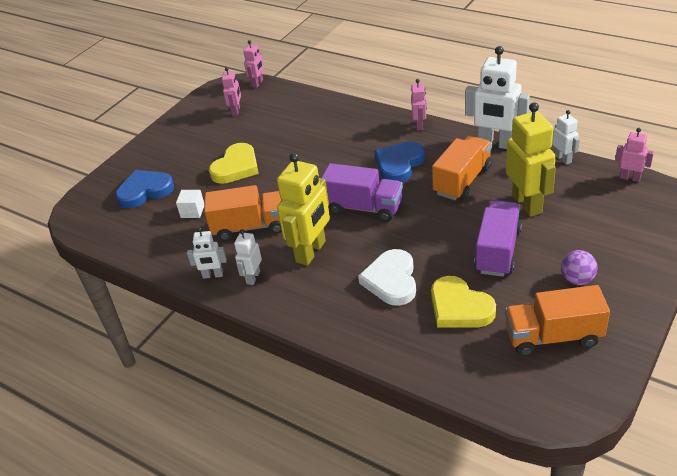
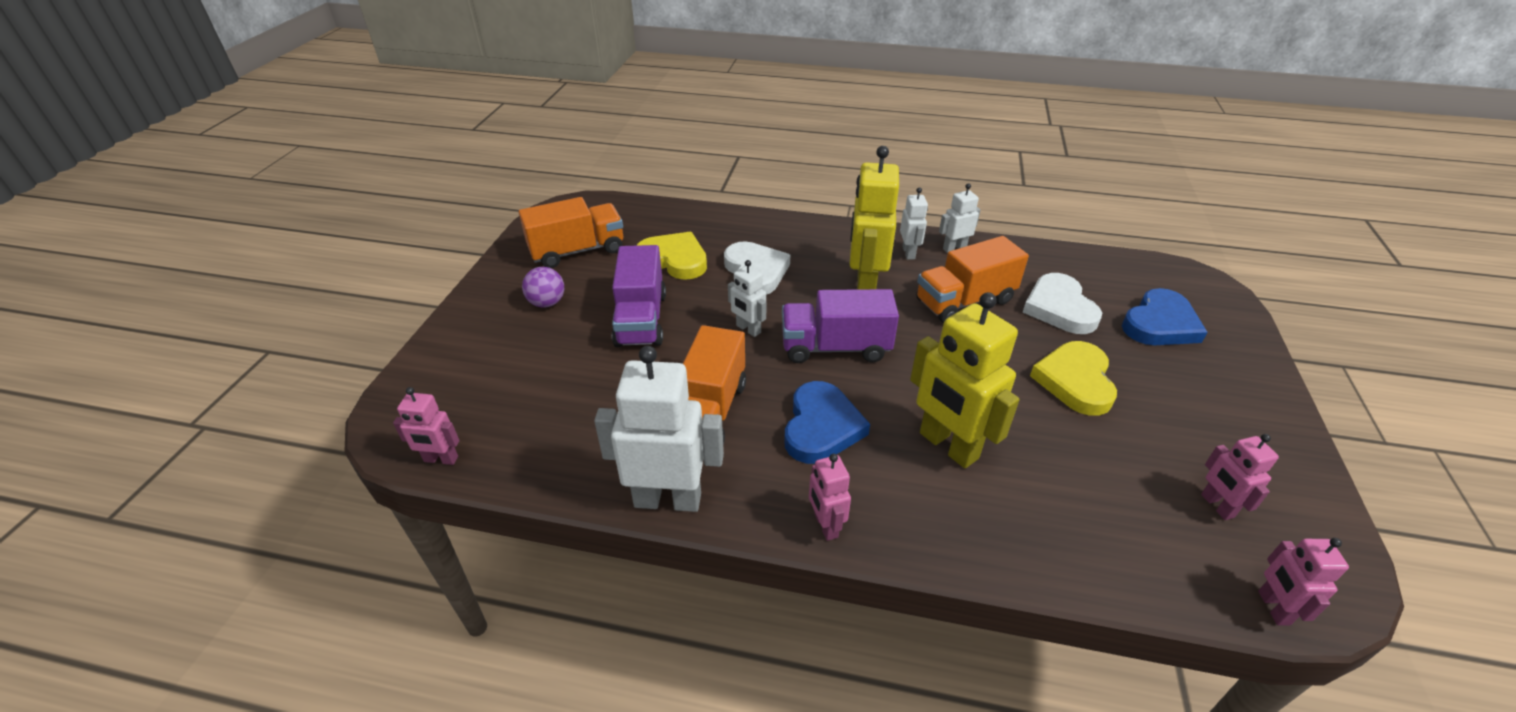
camera: 155 degrees right, 0 degrees up
(192, 211) = (1059, 308): white cube -> white heart
(527, 204) = (606, 388): yellow robot -> yellow robot (948, 446)
(563, 159) = (546, 482): white robot -> white robot (748, 329)

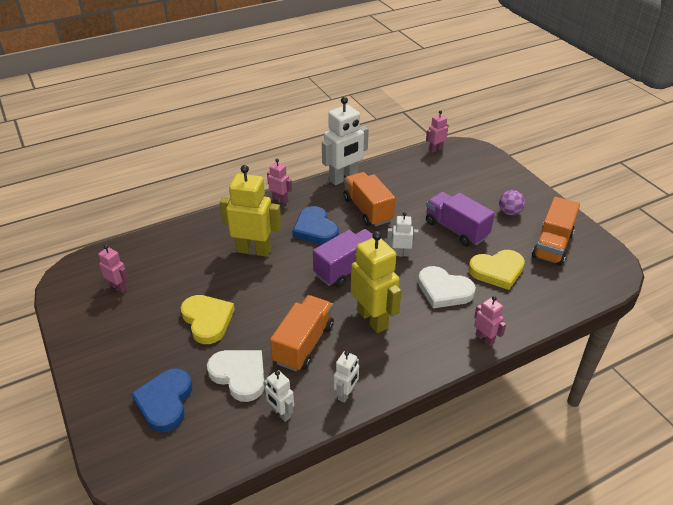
camera: 140 degrees right, 0 degrees up
(909, 253) = (372, 367): white robot -> white robot (281, 413)
(1273, 608) = (94, 256): pink robot -> pink robot (484, 339)

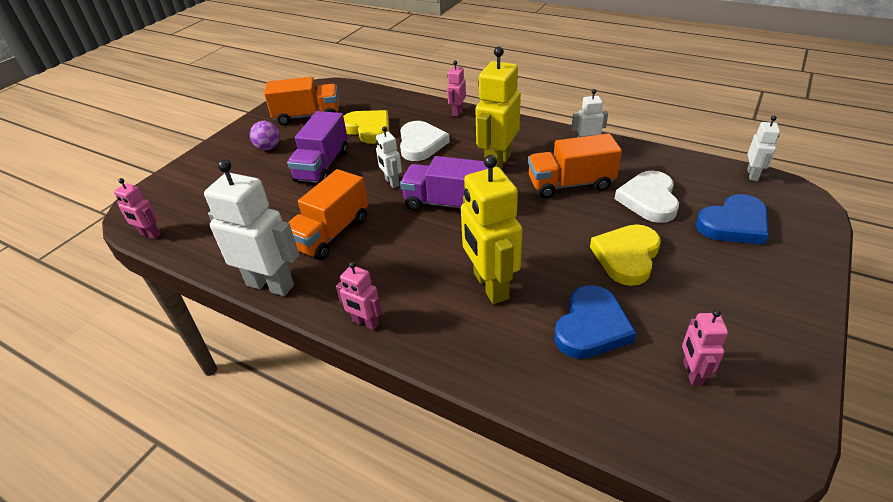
camera: 120 degrees left, 0 degrees up
(280, 199) = (365, 323): pink robot -> pink robot turned 60 degrees counterclockwise
(281, 413) = (646, 163): white robot -> white robot (752, 175)
(315, 229) = (403, 256): blue heart -> blue heart (591, 327)

